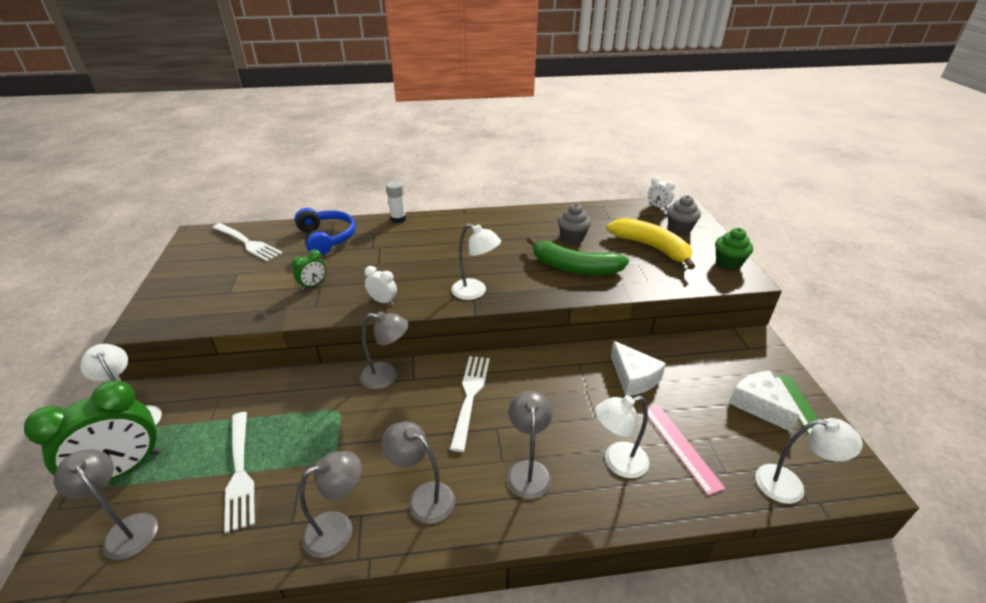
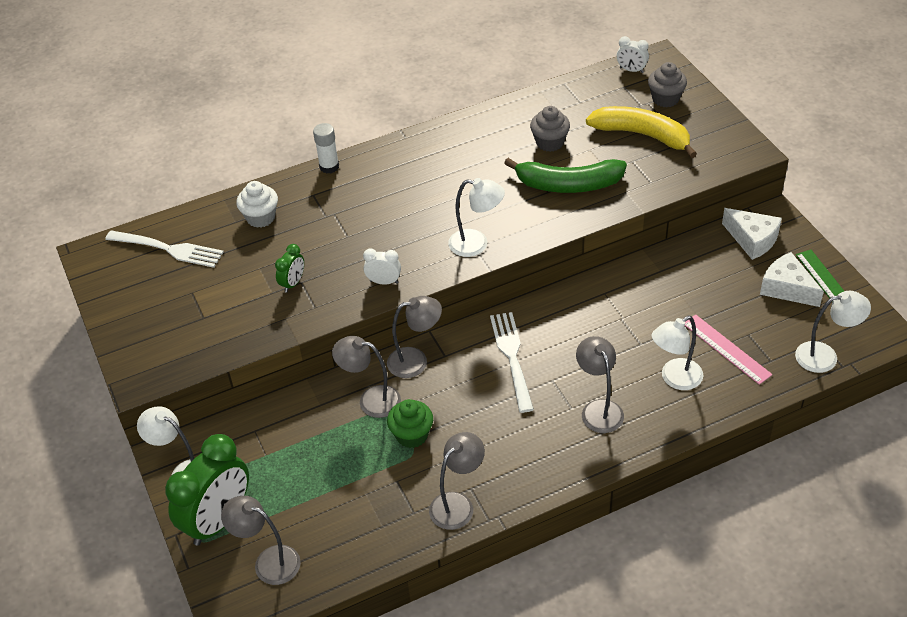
camera: 15 degrees left, 10 degrees up
(239, 471) = (333, 488): white fork -> none
(326, 238) = (261, 217): blue headphones -> white cupcake
(423, 497) = (517, 458): grey lamp -> grey lamp (371, 400)
(633, 377) = (664, 293): white cheese -> white cheese (752, 239)
(728, 263) = (729, 136): green cupcake -> green cupcake (412, 435)

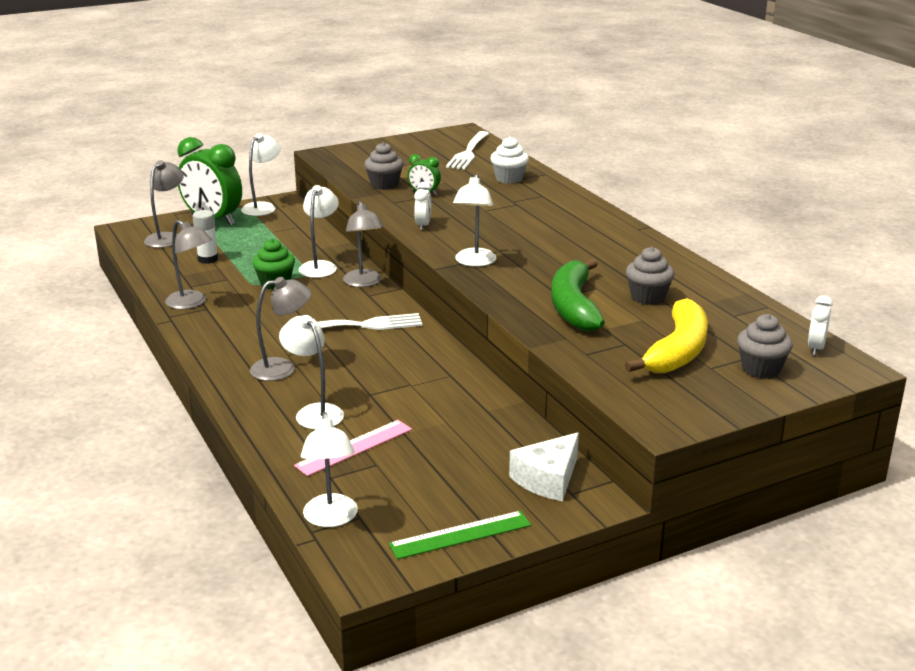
camera: 85 degrees right, 20 degrees down
(260, 317) = (384, 185): none -> grey cupcake
(329, 166) = (584, 200): white glue stick -> white glue stick (208, 259)
(371, 400) = (320, 266): grey lamp -> white lamp
(787, 288) = (455, 499): white cheese -> none

